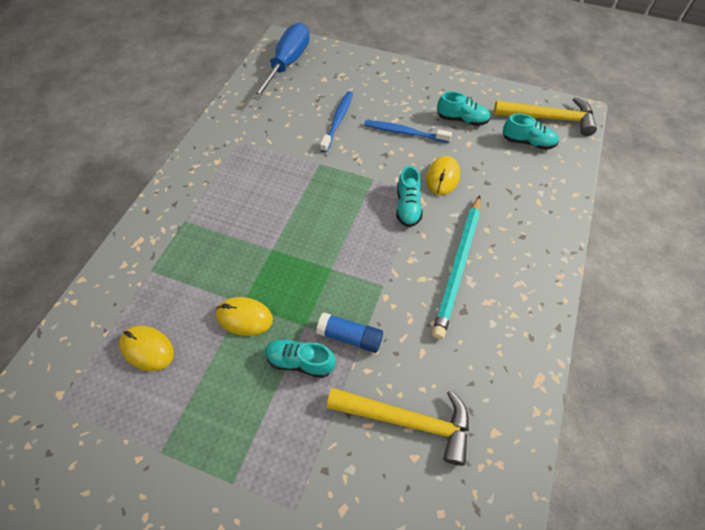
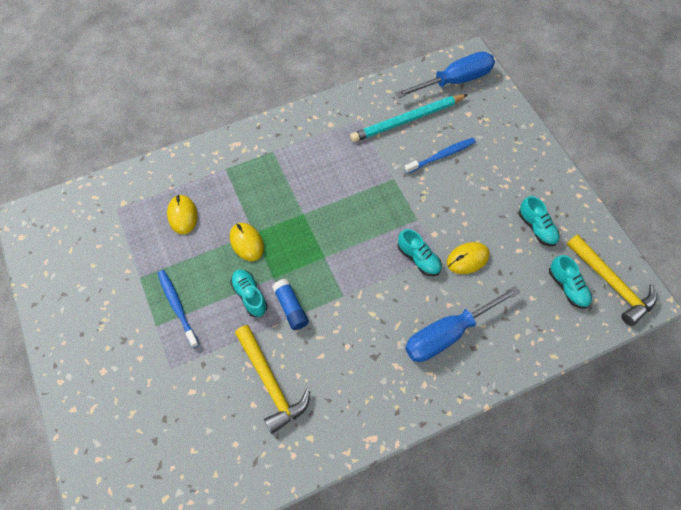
camera: 45 degrees right, 5 degrees up
(404, 132) = (479, 203): blue toothbrush -> blue toothbrush (177, 306)
(407, 206) = (418, 258): turquoise shoe -> turquoise shoe turned 90 degrees counterclockwise
(458, 266) = (404, 327): turquoise pencil -> turquoise pencil (407, 120)
(494, 242) = (448, 334): none -> blue screwdriver

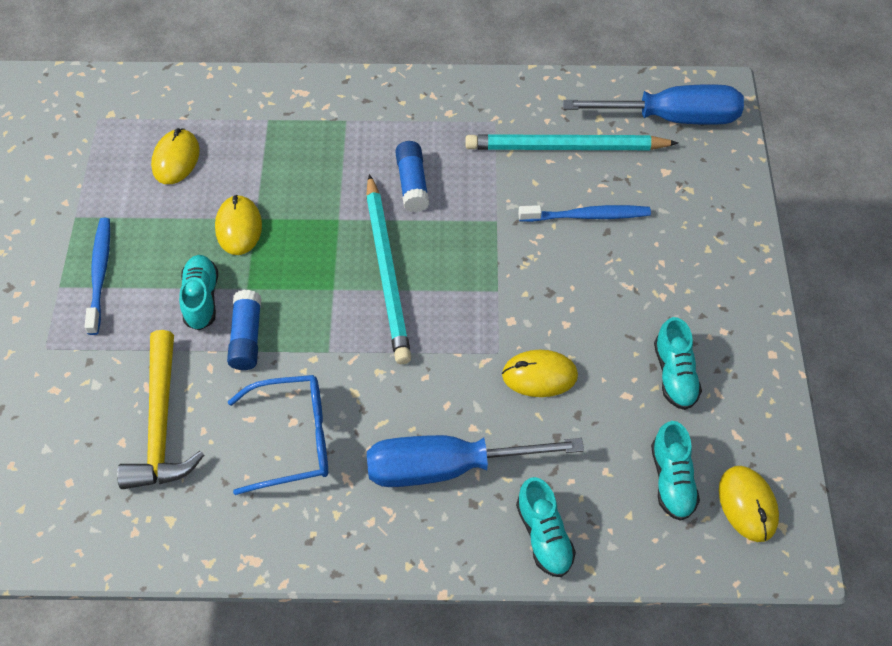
camera: 25 degrees right, 5 degrees down
(334, 175) = (412, 183): none -> blue glue stick
(350, 234) = (387, 272): none -> turquoise pencil
(353, 356) = (293, 439): none -> blue glasses
(418, 258) = (466, 345): turquoise shoe -> turquoise shoe (544, 535)
(611, 283) = (747, 504): yellow hammer -> yellow mouse

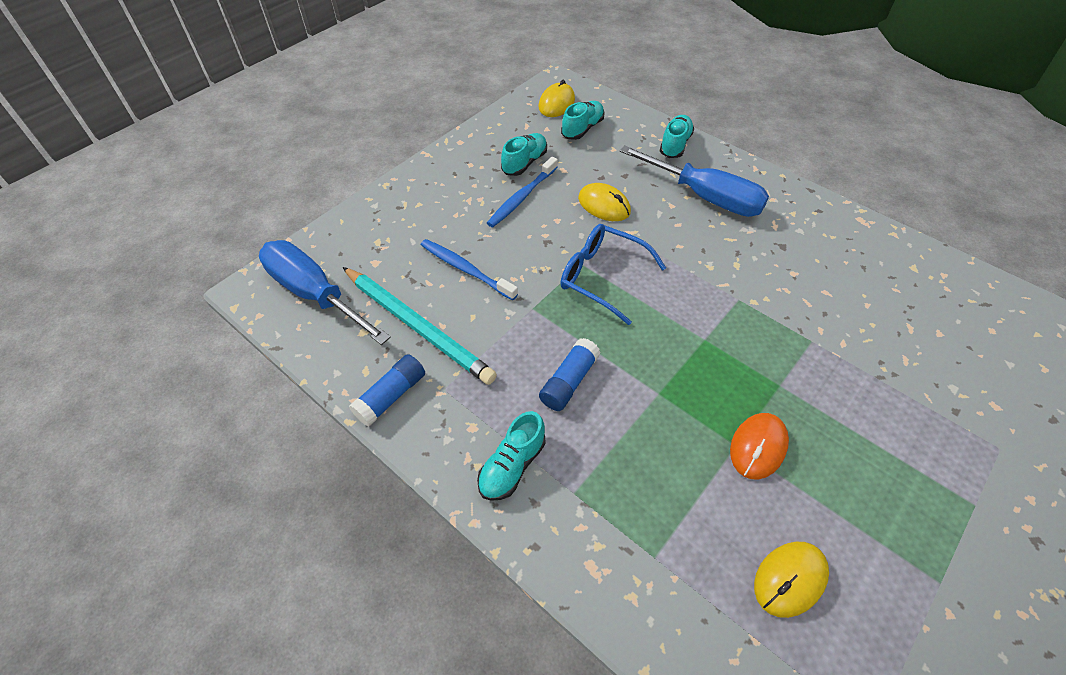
camera: 140 degrees left, 5 degrees down
(100, 273) = (925, 490): blue toothbrush -> blue toothbrush (521, 197)
(161, 424) = (901, 326): yellow hammer -> none
(201, 298) = (827, 401): turquoise shoe -> turquoise shoe (512, 466)
(239, 227) = (758, 447): yellow mouse -> orange mouse
(247, 337) = (800, 346): blue glue stick -> blue glue stick (391, 396)
(293, 439) = (799, 263): blue glasses -> blue glasses (602, 277)
(387, 272) = (651, 325): turquoise pencil -> none

